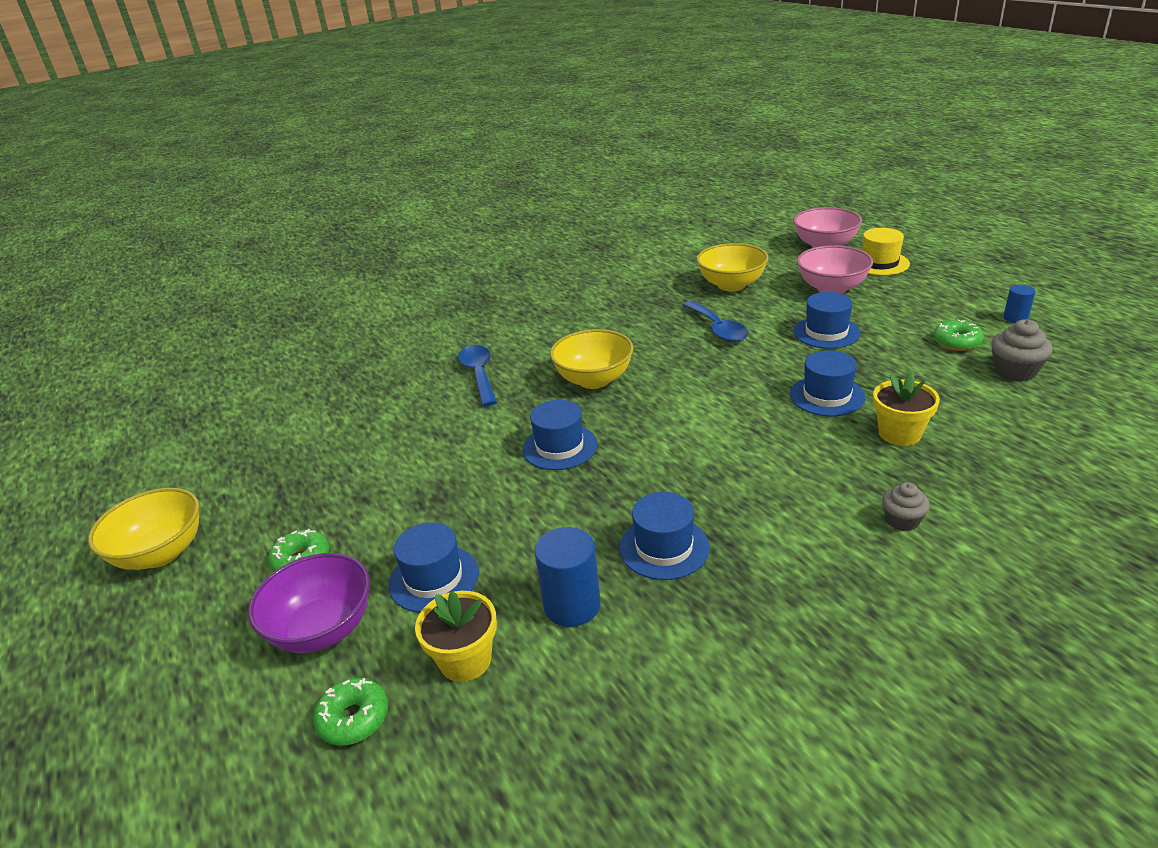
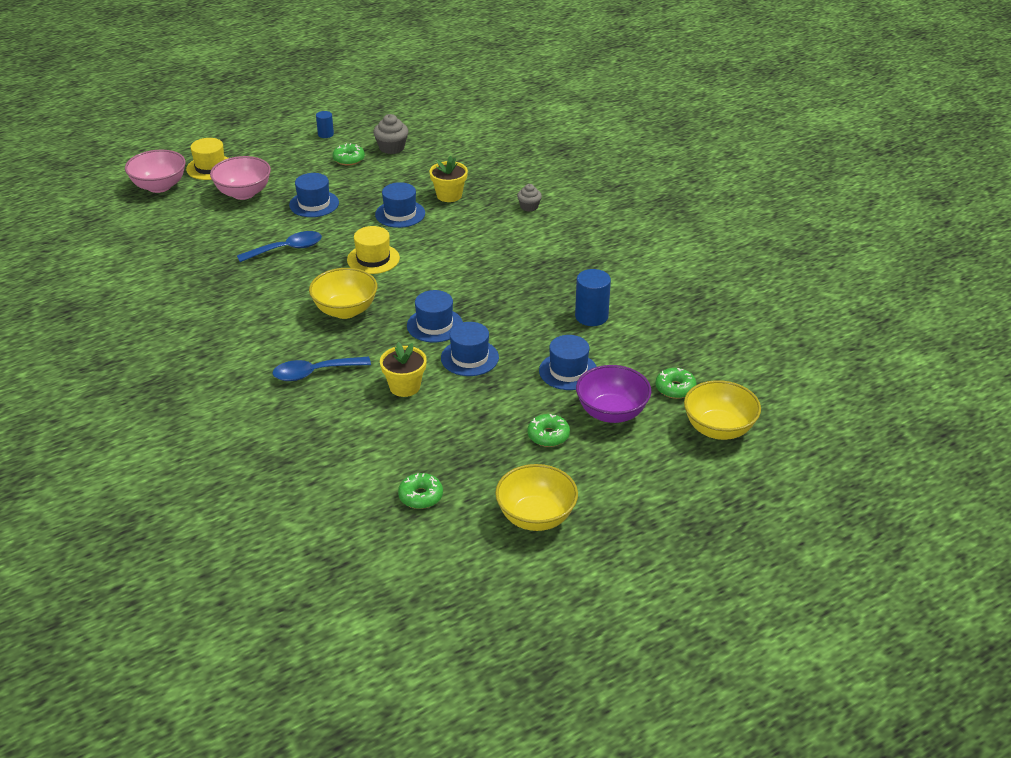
camera: 95 degrees left, 5 degrees up
(248, 462) = (420, 496): none -> green donut
(465, 660) = (633, 352): yellow flower pot -> yellow flower pot (404, 387)
(664, 547) = (545, 284): blue hat -> blue hat (469, 358)
(708, 387) = (373, 259): none -> yellow hat
(731, 285) = (210, 237): yellow bowl -> yellow bowl (718, 429)

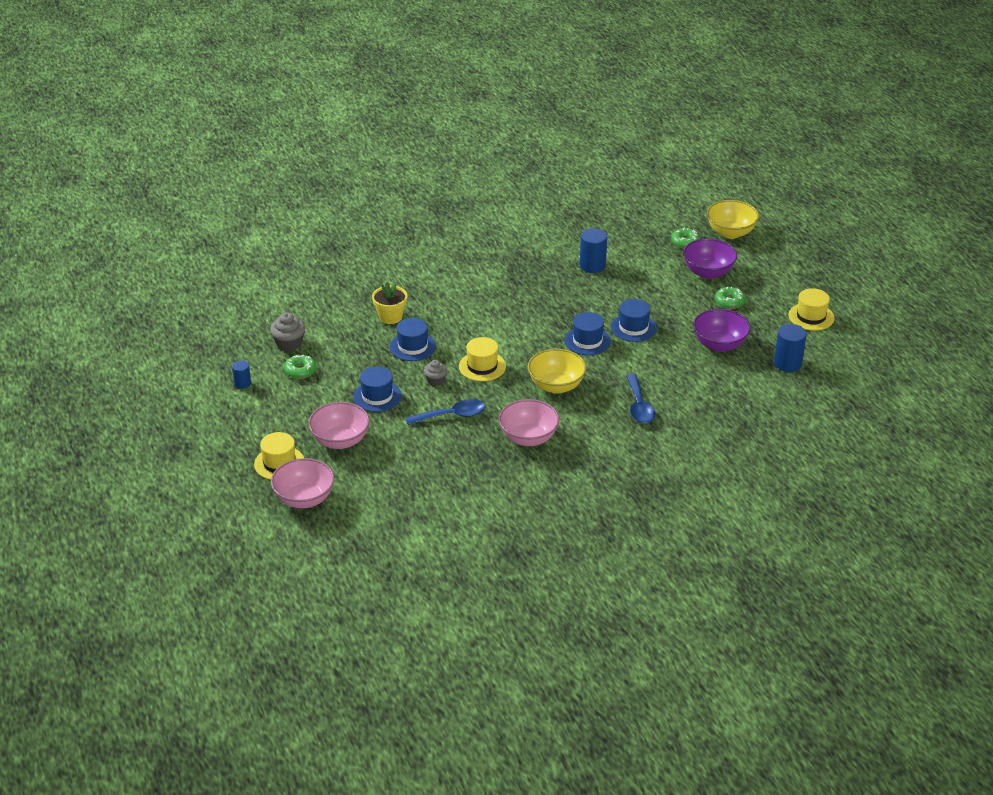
camera: 80 degrees left, 0 degrees up
(252, 300) = (528, 438): none -> pink bowl
(286, 249) = (451, 415): blue spoon -> blue spoon turned 90 degrees clockwise
(404, 387) = (664, 361): yellow flower pot -> none
(420, 496) = (787, 363): green donut -> blue cylinder
(450, 431) = (719, 345): none -> purple bowl
(529, 207) = (425, 276): grey cupcake -> grey cupcake (435, 380)
(536, 517) = (811, 317): yellow bowl -> yellow hat
(568, 371) = (658, 284): blue hat -> none

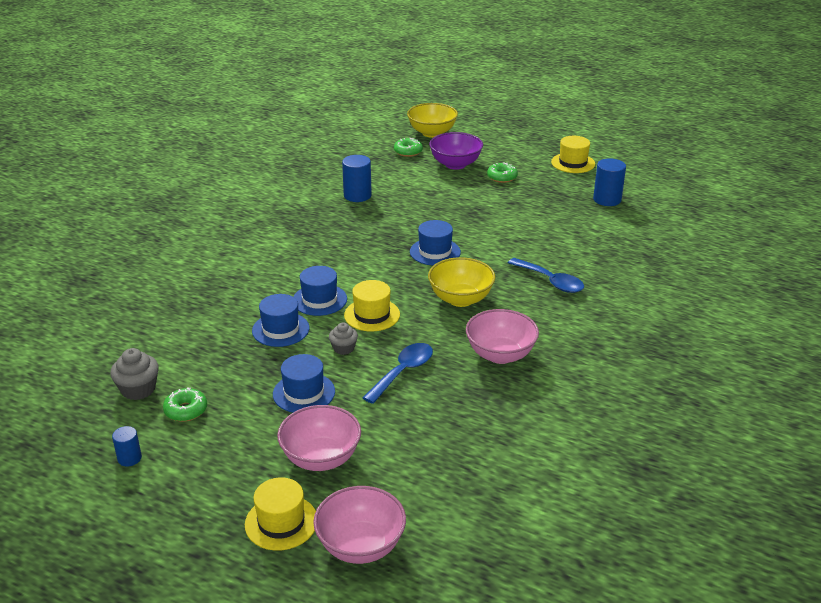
camera: 40 degrees left, 5 degrees down
(390, 317) = (222, 313): yellow flower pot -> none
(633, 327) = (457, 225): blue hat -> blue hat (319, 300)
(719, 345) = (540, 209): purple bowl -> none

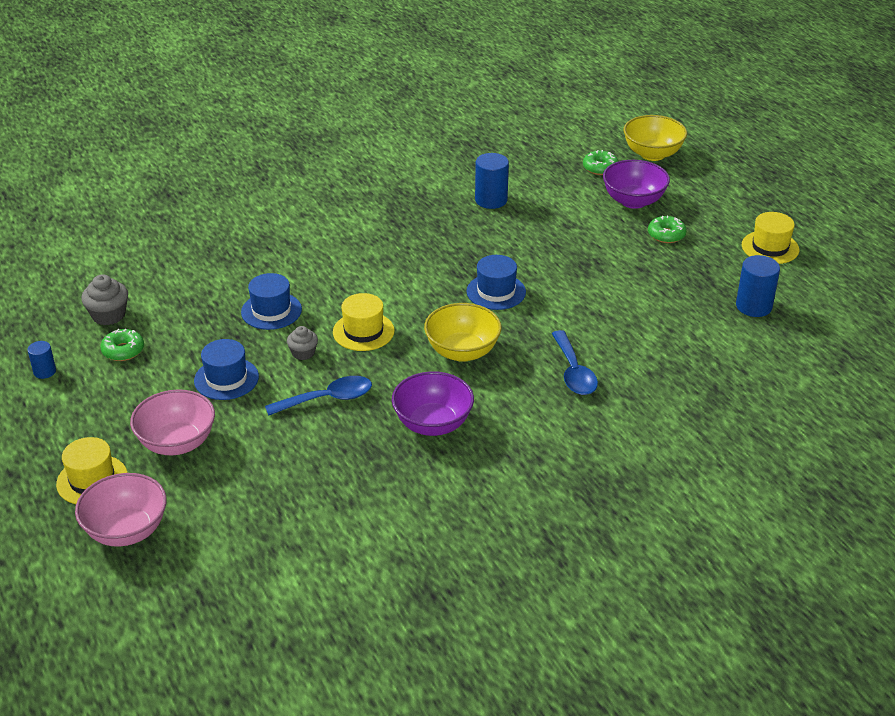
camera: 35 degrees right, 5 degrees up
(319, 300) = (335, 296): blue hat -> none
(500, 354) = (433, 424): pink bowl -> purple bowl

